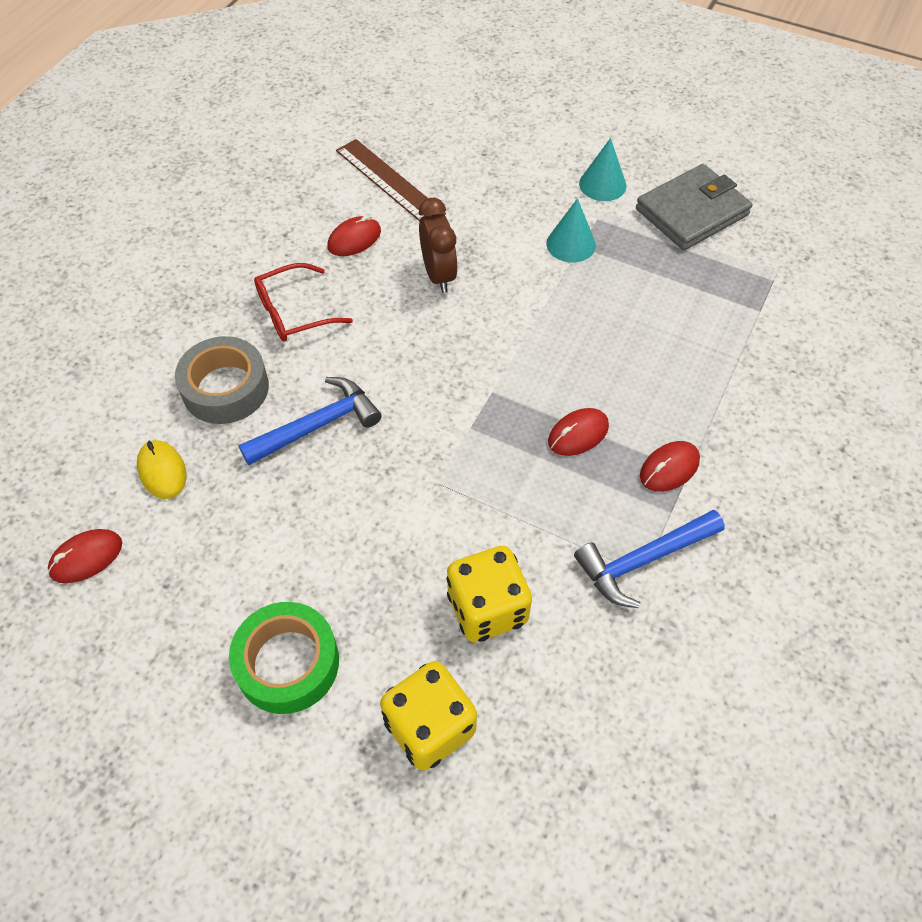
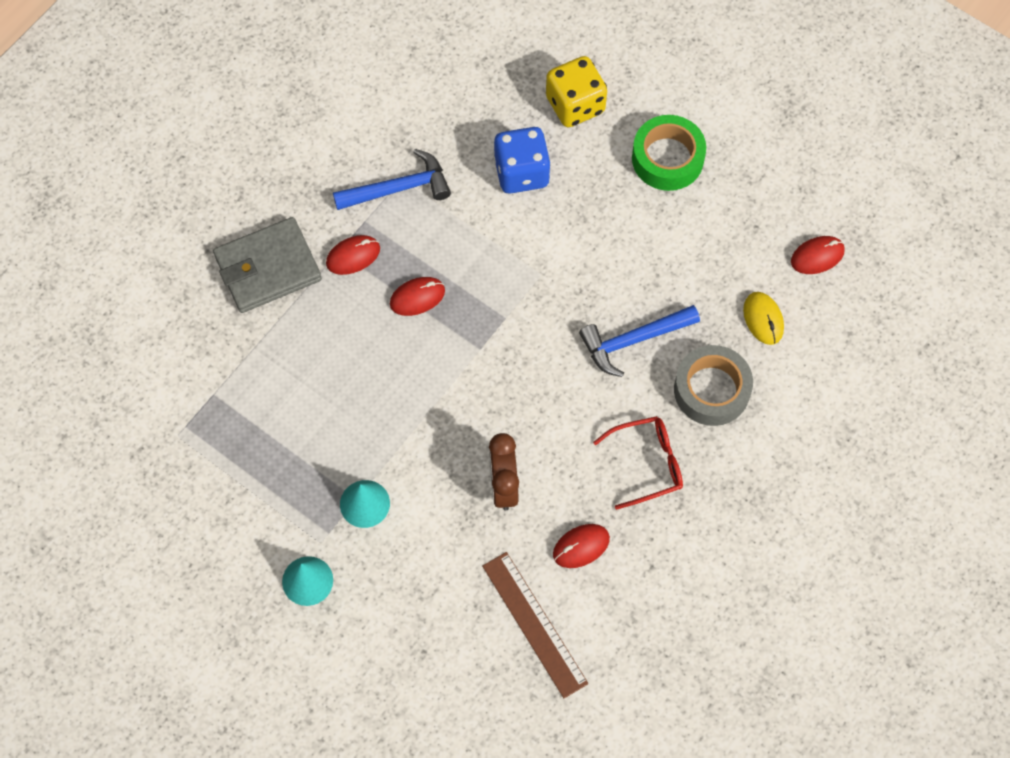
camera: 170 degrees left, 10 degrees up
(487, 608) = (521, 172): yellow dice -> blue dice
(692, 212) = (228, 526): grey wallet -> grey wallet (268, 268)

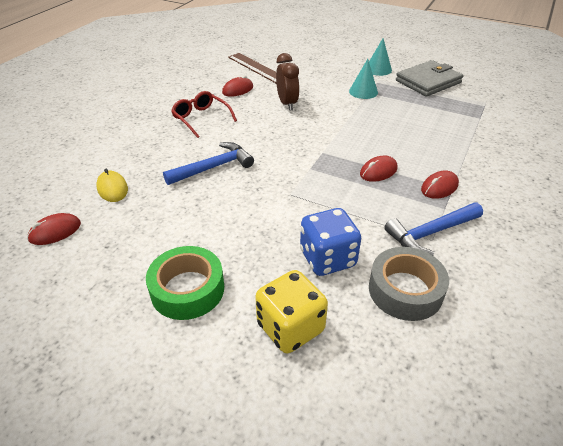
camera: 170 degrees right, 25 degrees down
(268, 268) = (496, 174): grey wallet -> grey wallet (428, 82)
(647, 464) = (201, 118): red glasses -> red glasses turned 75 degrees clockwise
(711, 390) = (157, 151): grey tape -> grey tape (405, 290)

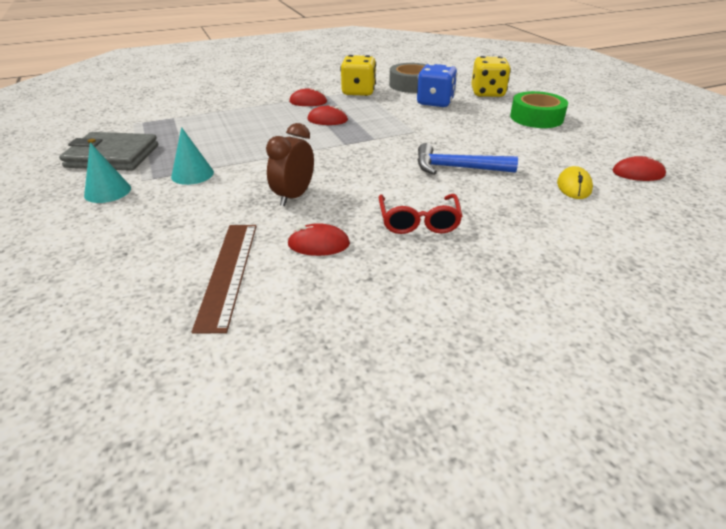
camera: 140 degrees left, 5 degrees down
(430, 233) = (358, 92): blue hammer -> yellow dice

